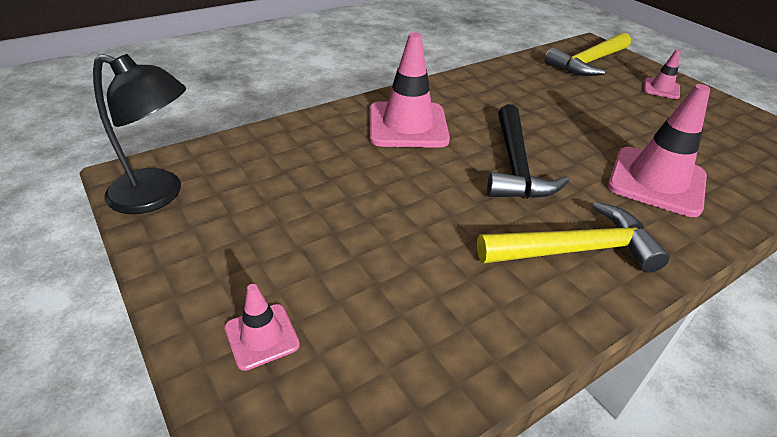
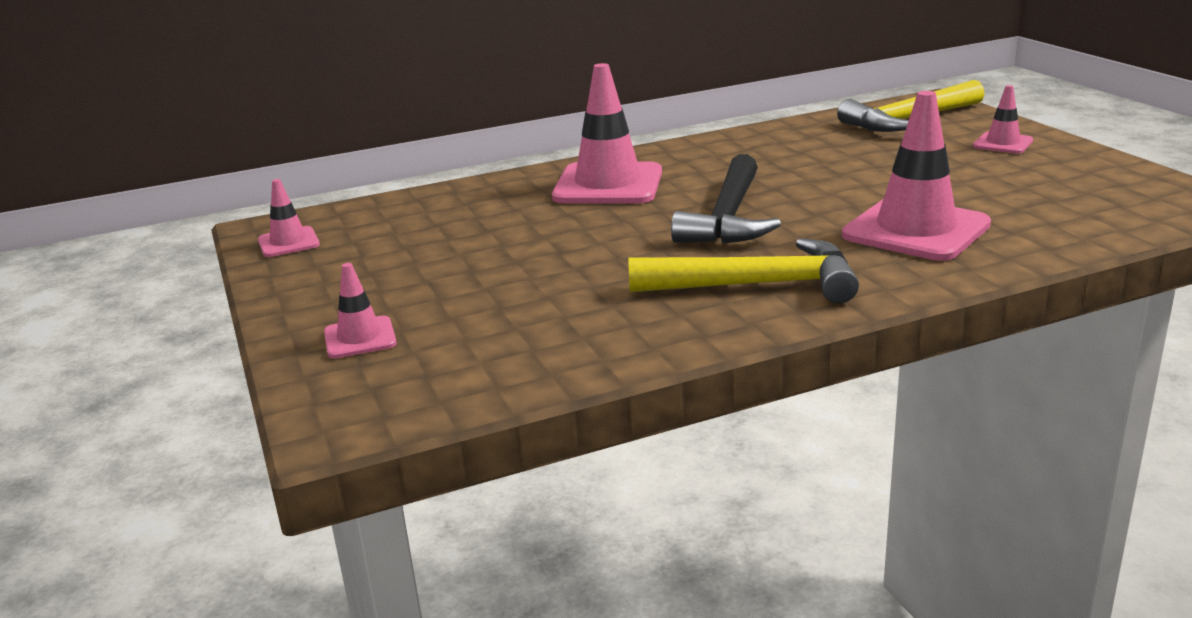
camera: 15 degrees right, 15 degrees down
(158, 195) = (288, 242): black lamp -> pink traffic cone

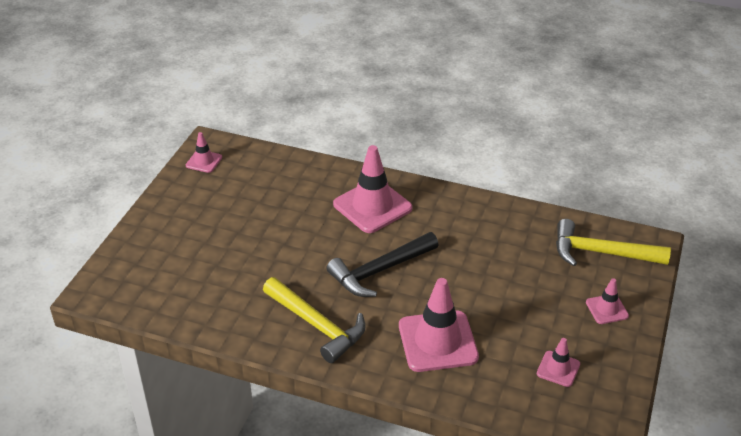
camera: 40 degrees right, 15 degrees up
(360, 338) = (152, 248): pink traffic cone -> pink traffic cone (558, 369)

